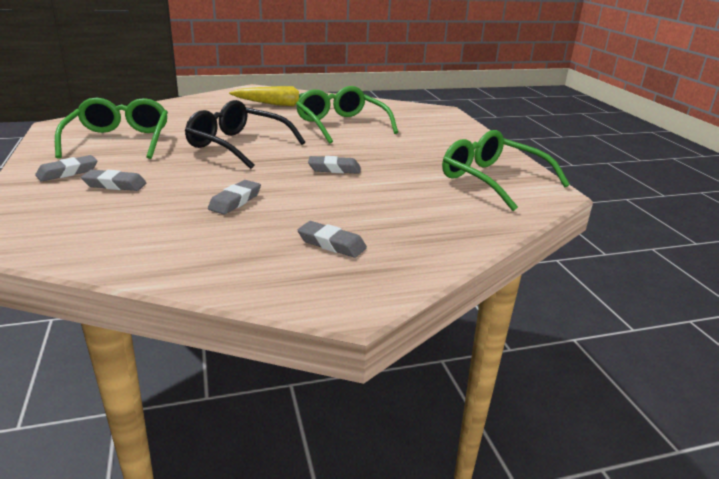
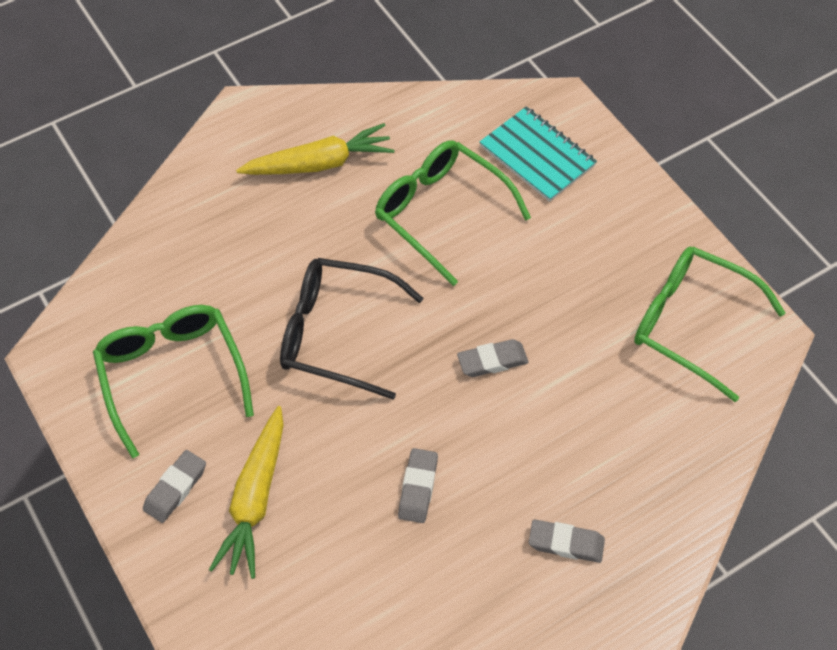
camera: 15 degrees left, 30 degrees up
(115, 185) = (255, 499): grey eraser -> yellow carrot
(416, 120) = (537, 156): none -> turquoise notebook

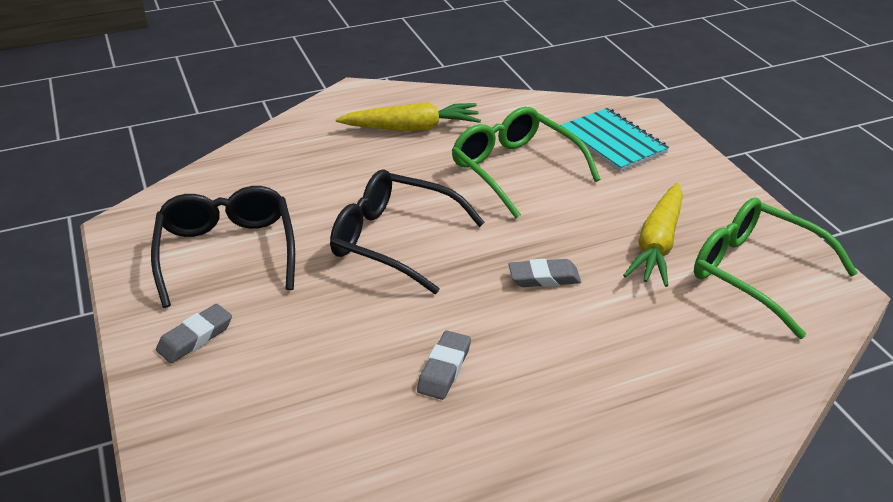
camera: 10 degrees right, 20 degrees down
(172, 374) = (227, 252): green glasses -> black glasses
(255, 499) = (272, 356): yellow carrot -> yellow carrot (657, 244)
(566, 543) = (598, 440): grey eraser -> none

